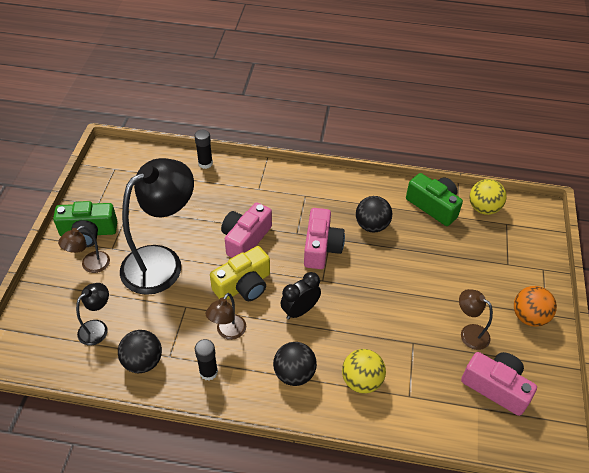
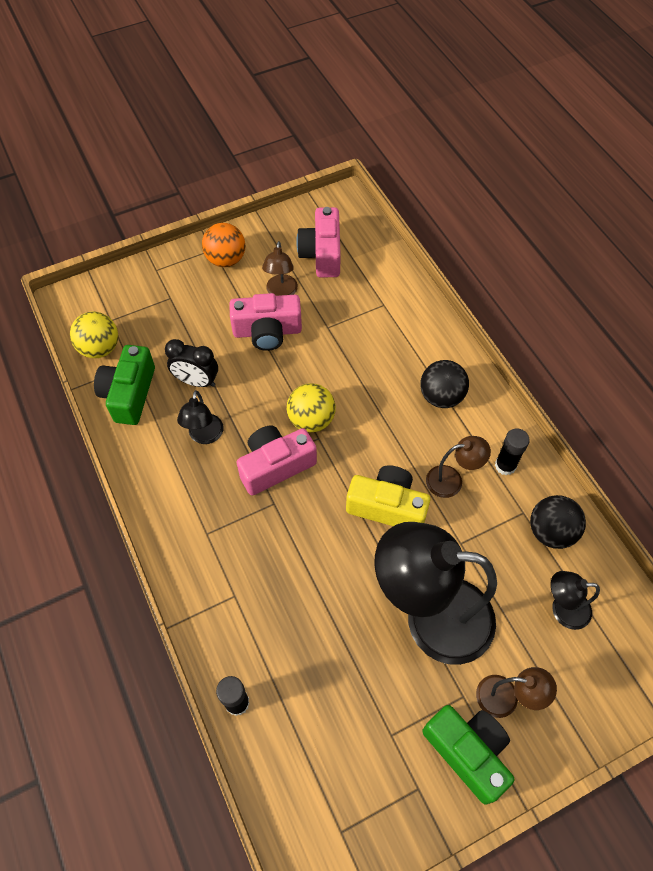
camera: 125 degrees left, 10 degrees up
(245, 239) = (325, 551): pink camera -> pink camera (267, 331)
(300, 310) = (372, 434): black clock -> black clock (196, 381)
(361, 381) = (401, 344): yellow ball -> yellow ball (311, 420)
(372, 225) = (204, 436): black ball -> black lamp

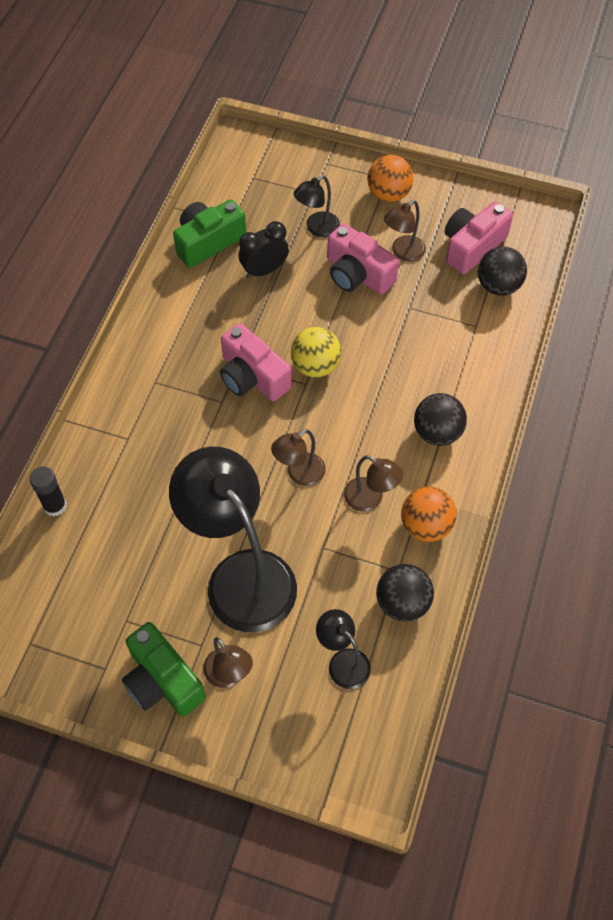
camera: 45 degrees right, 0 degrees up
(100, 348) = (223, 193): yellow ball -> none
(196, 381) = (264, 270): black clock -> black clock turned 90 degrees clockwise
(204, 436) = (226, 314): black lamp -> black lamp (317, 228)
(275, 466) = (252, 376): pink camera -> pink camera turned 150 degrees counterclockwise
(368, 267) = (498, 286): none -> black ball
(387, 506) = (299, 474): yellow camera -> brown lamp
(468, 752) = (162, 680): green camera -> green camera turned 135 degrees clockwise
(505, 465) = (426, 526): black glue stick -> orange ball

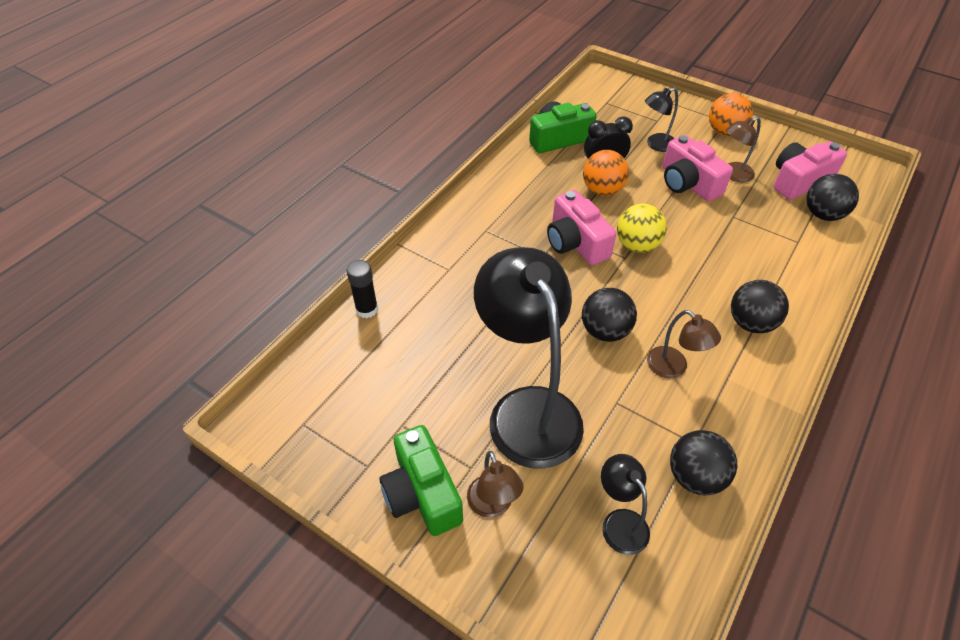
camera: 15 degrees right, 10 degrees down
(299, 474) = (605, 331): brown lamp -> black ball
(426, 526) = (729, 405): orange ball -> orange ball (602, 190)

